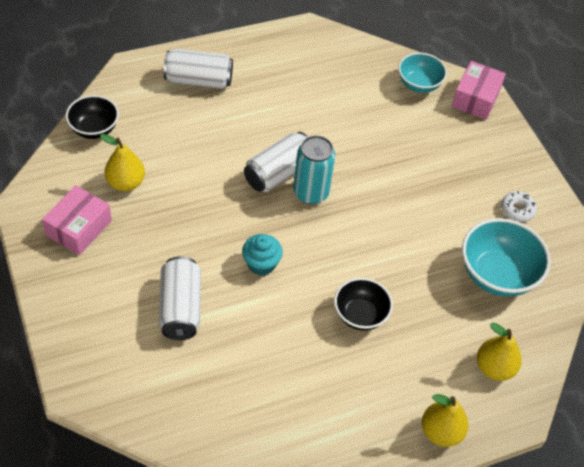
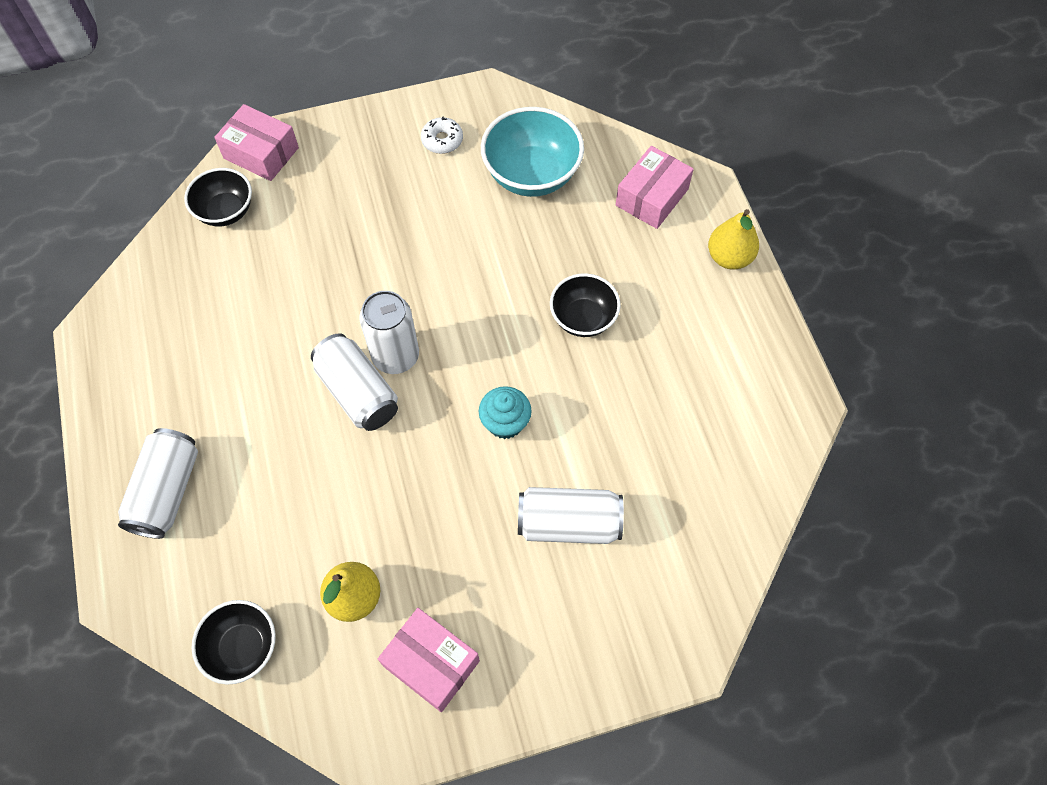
camera: 80 degrees left, 10 degrees up
(311, 193) = (395, 356): turquoise can -> white can
(419, 84) = (226, 211): turquoise bowl -> black bowl
(494, 368) = (651, 197): yellow pear -> pink box

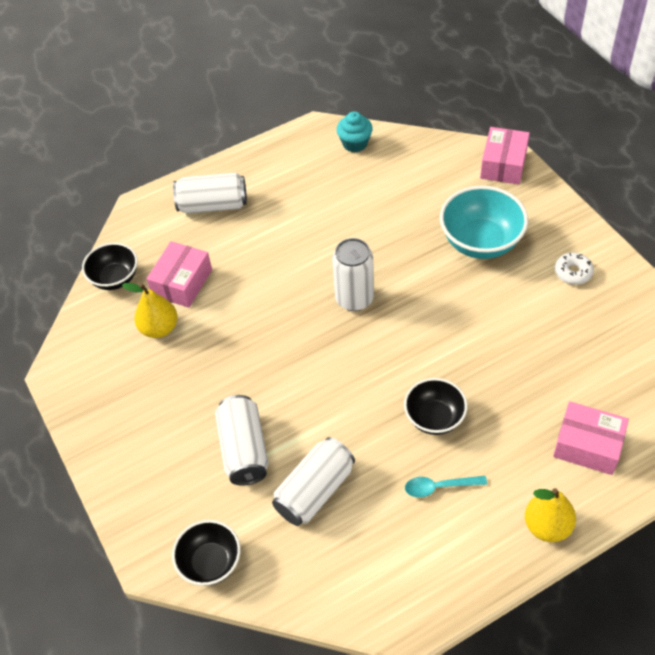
camera: 80 degrees right, 10 degrees down
(226, 211) = (441, 162): black bowl -> black bowl (210, 562)
(358, 392) = (316, 285): white can -> white can (315, 491)
(431, 663) = (120, 386): pink box -> pink box (182, 283)
(505, 422) = (319, 385): turquoise cupcake -> turquoise cupcake (355, 143)
(532, 175) = (567, 345): turquoise bowl -> turquoise bowl (480, 242)
(666, 337) = (439, 487): none -> turquoise spoon

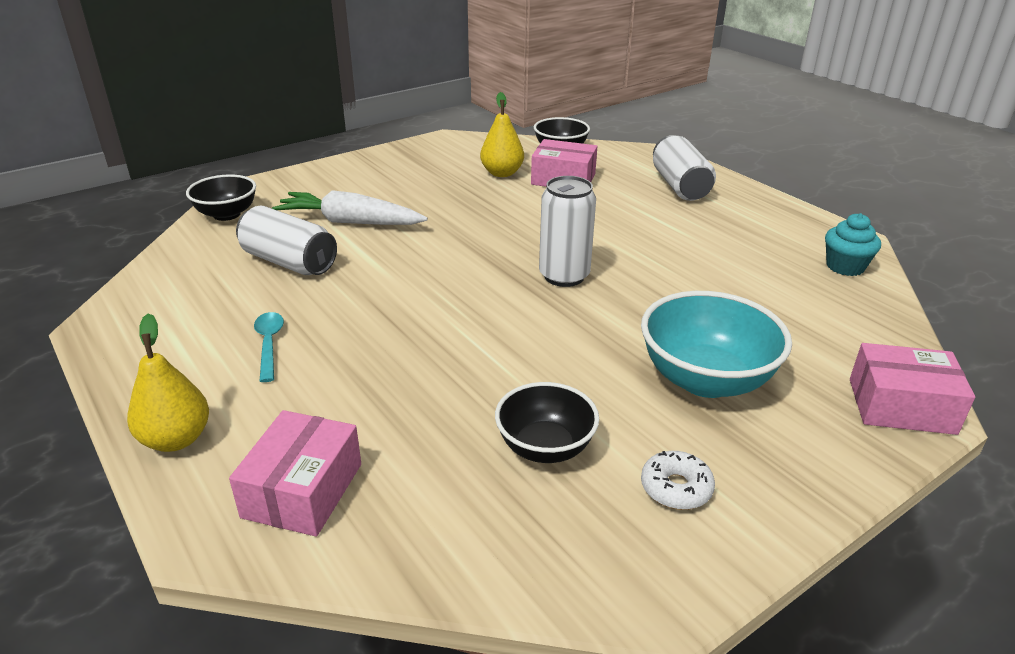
camera: 80 degrees right, 20 degrees down
(244, 449) = (350, 222): white can -> white carrot
(434, 418) = (375, 339): black bowl -> black bowl (545, 447)

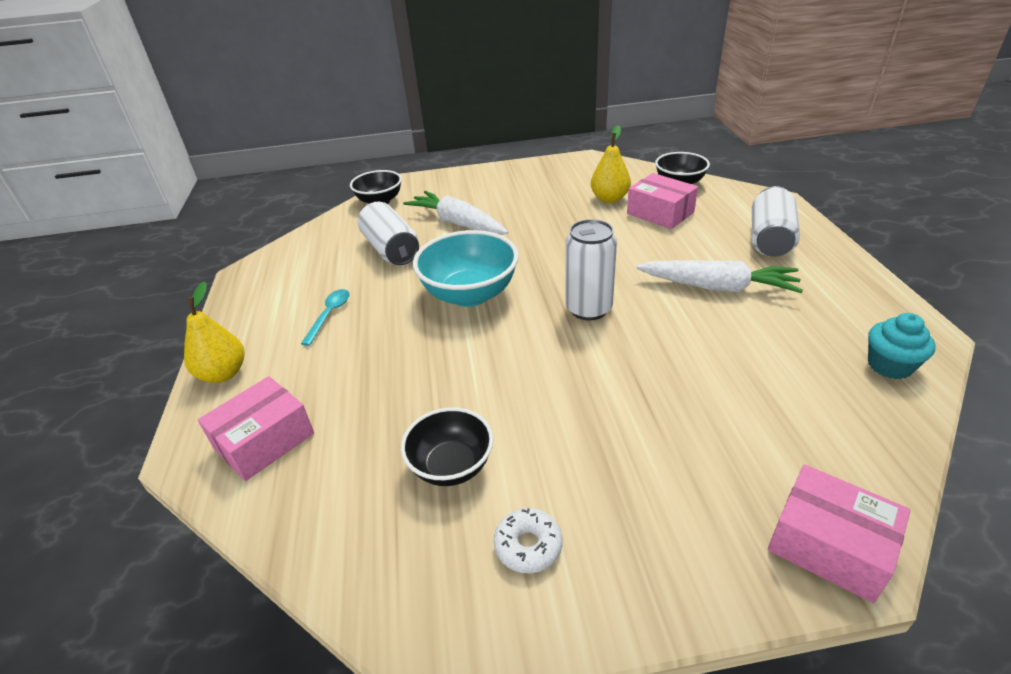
camera: 30 degrees right, 5 degrees up
(667, 234) = (717, 287): none -> white carrot
(705, 379) = (639, 447): turquoise bowl -> turquoise bowl (470, 294)

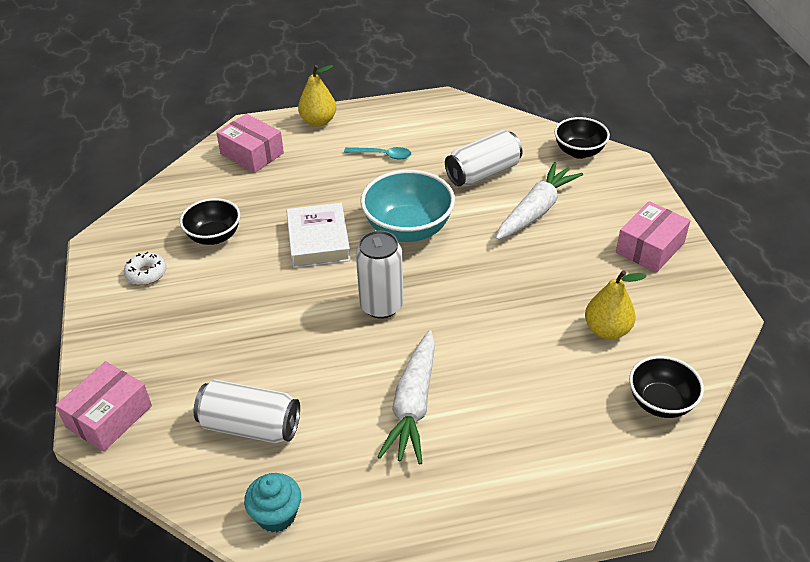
camera: 85 degrees right, 5 degrees up
(478, 360) = (318, 240): none -> white book
(660, 213) = (574, 374): pink box -> pink box (650, 247)
(770, 239) = (515, 472): white can -> white can (250, 426)

